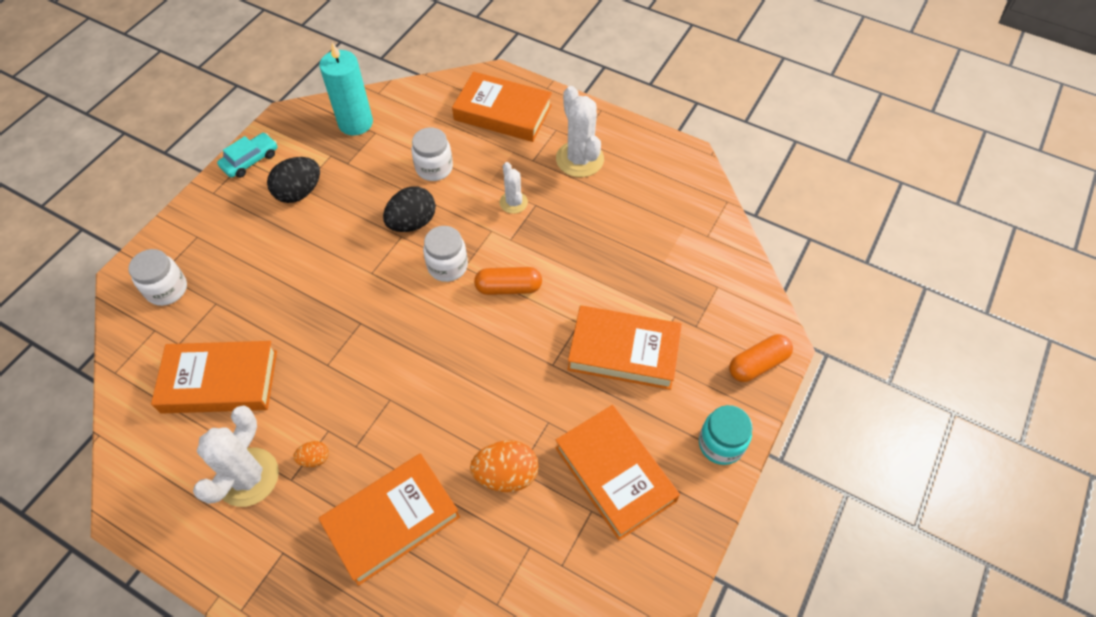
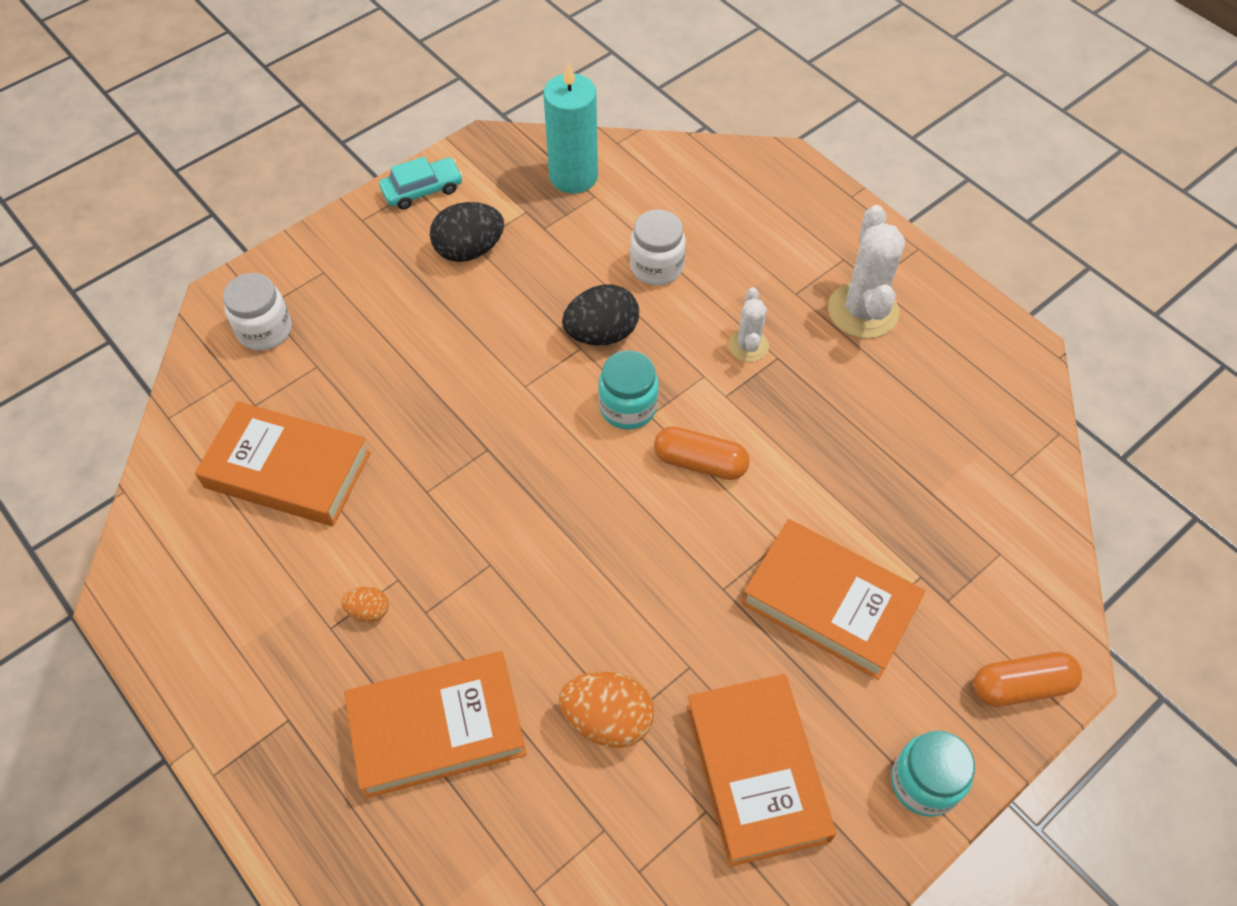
camera: 20 degrees right, 0 degrees up
(248, 477) = (279, 606): white cactus -> none
(447, 266) = (628, 407): white jar -> turquoise jar
(503, 112) = (777, 215): orange book -> none

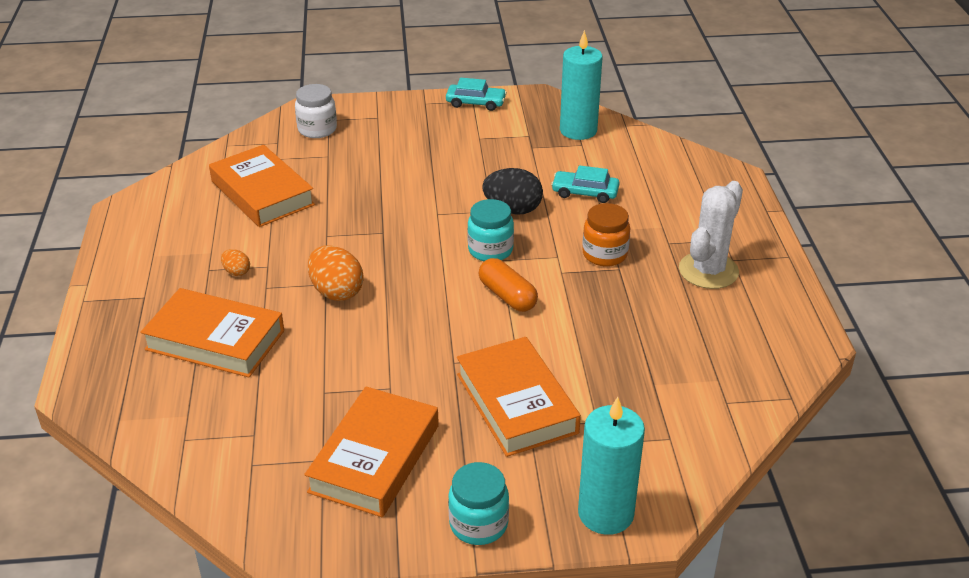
camera: 35 degrees right, 20 degrees down
(469, 250) = (473, 140): black egg -> none
(607, 719) = (313, 386): orange egg -> orange egg (336, 292)
(656, 267) = (585, 192): white jar -> turquoise car
(748, 345) = (604, 254): white cactus -> orange jar
(1021, 686) = (605, 513): orange capsule -> turquoise candle

